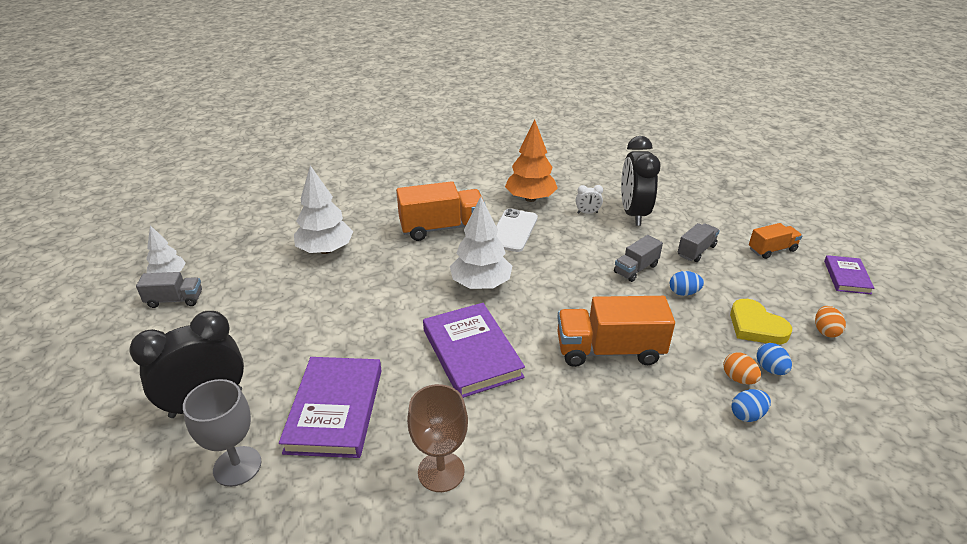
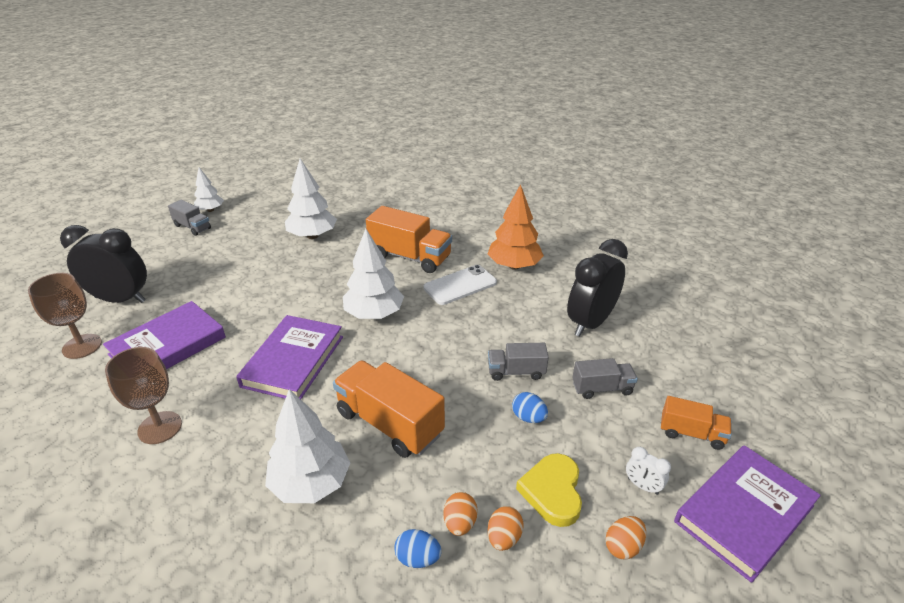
camera: 40 degrees right, 0 degrees up
(237, 466) = (82, 346): grey goblet -> brown goblet
(587, 213) = (547, 301): white clock -> white clock (642, 486)
(619, 423) = (310, 483): none -> white tree
(770, 369) = (504, 538): blue egg -> orange egg
(847, 277) = (744, 514): purple book -> purple book, size x1.80

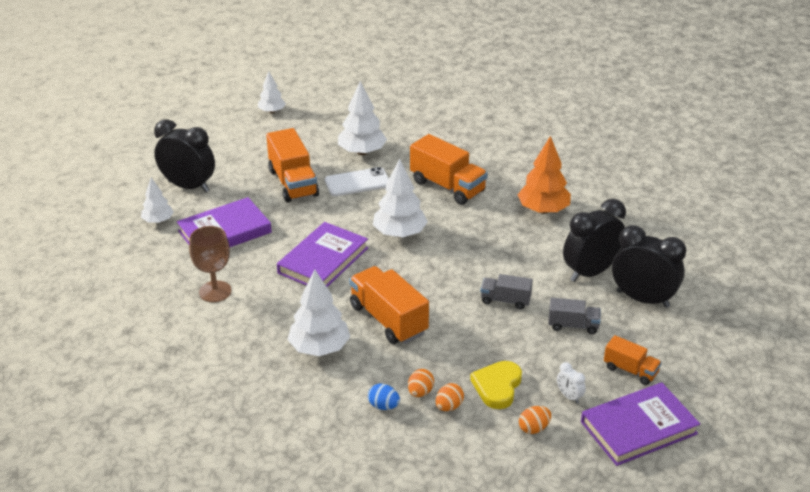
camera: 15 degrees right, 0 degrees up
(82, 346) = (158, 221): brown goblet -> white tree
(192, 227) = (254, 127): grey truck -> none
(243, 277) = (293, 183): none -> orange truck
(460, 285) = (485, 220): white phone -> white phone (357, 182)
(528, 417) = (501, 335): blue egg -> none
(657, 343) = (642, 299): none -> black clock

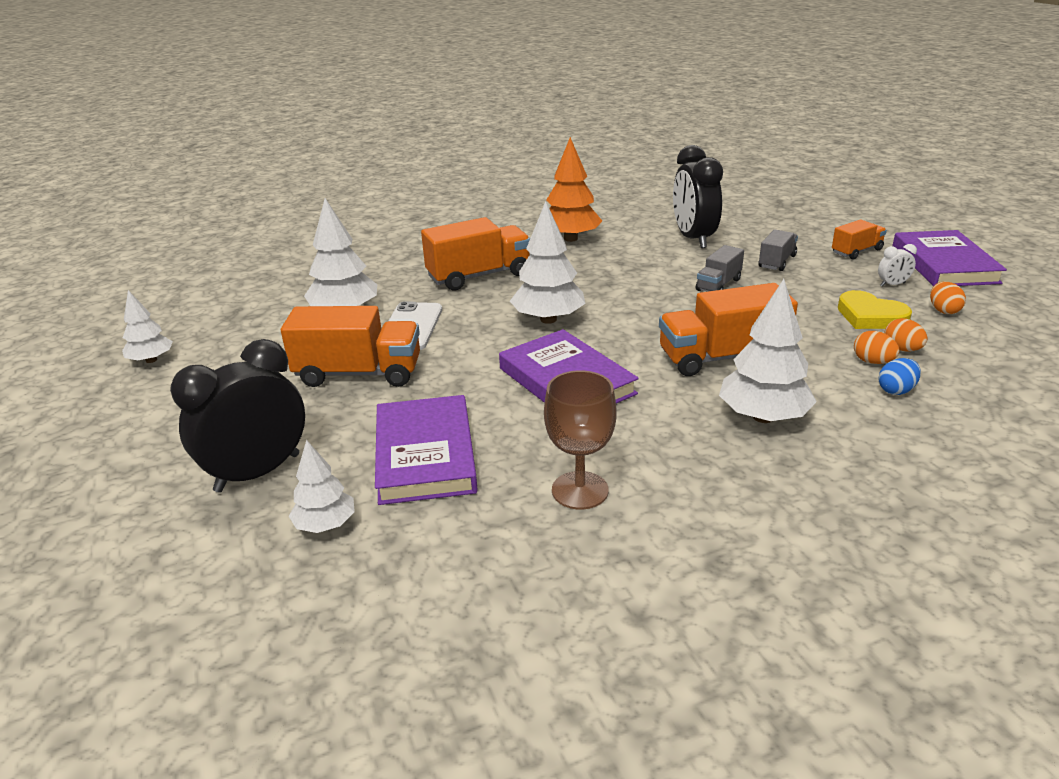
camera: 65 degrees left, 5 degrees down
(642, 299) = (748, 226): black clock -> none

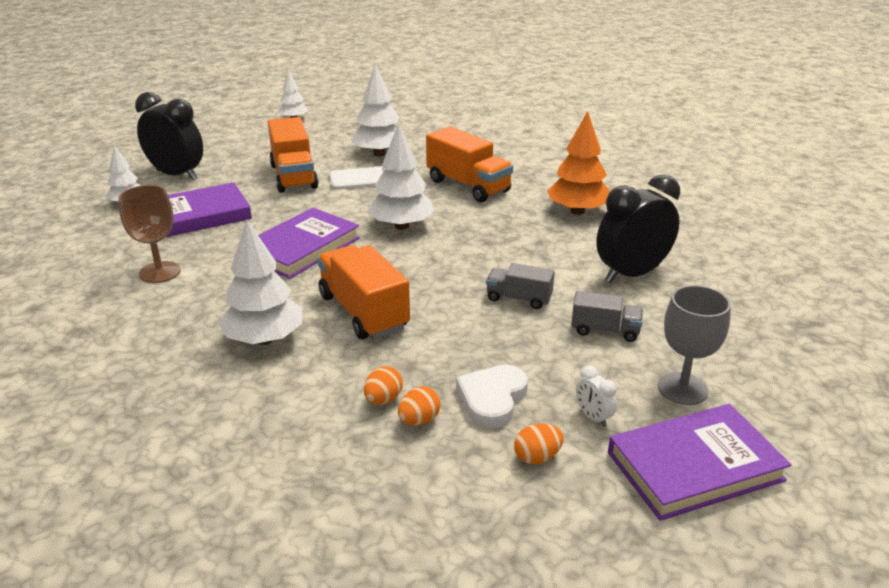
camera: 70 degrees right, 0 degrees up
(856, 251) = (682, 388): orange truck -> grey goblet
(870, 316) = (492, 399): yellow heart -> white heart
(896, 390) = (327, 414): blue egg -> none

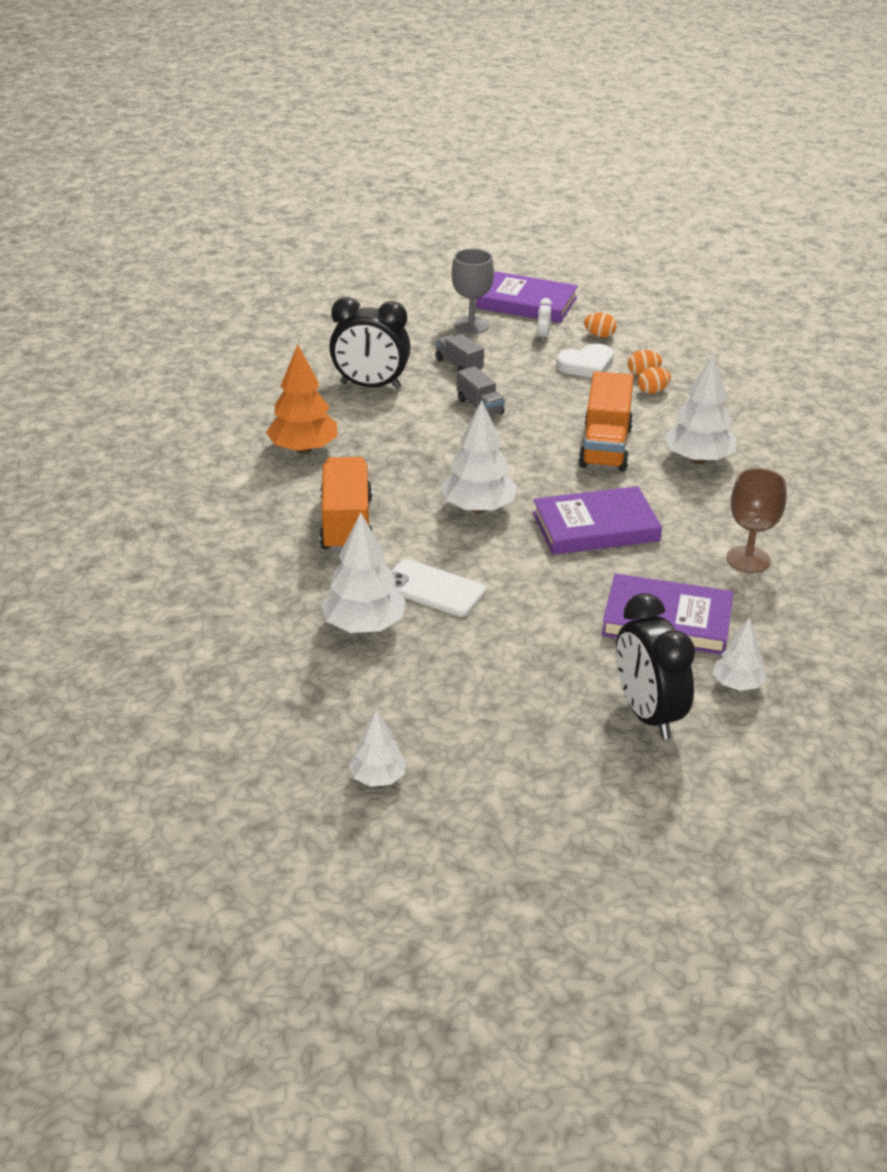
camera: 140 degrees left, 5 degrees up
(293, 176) = (508, 635): orange truck -> none

